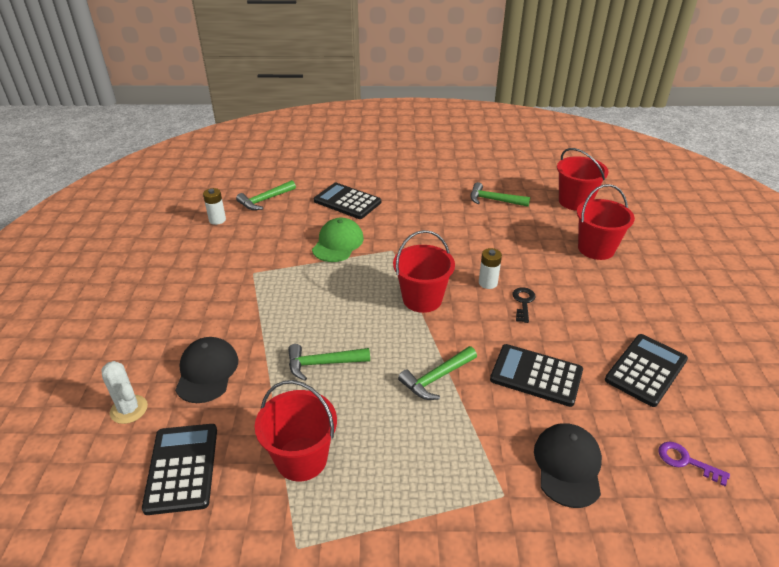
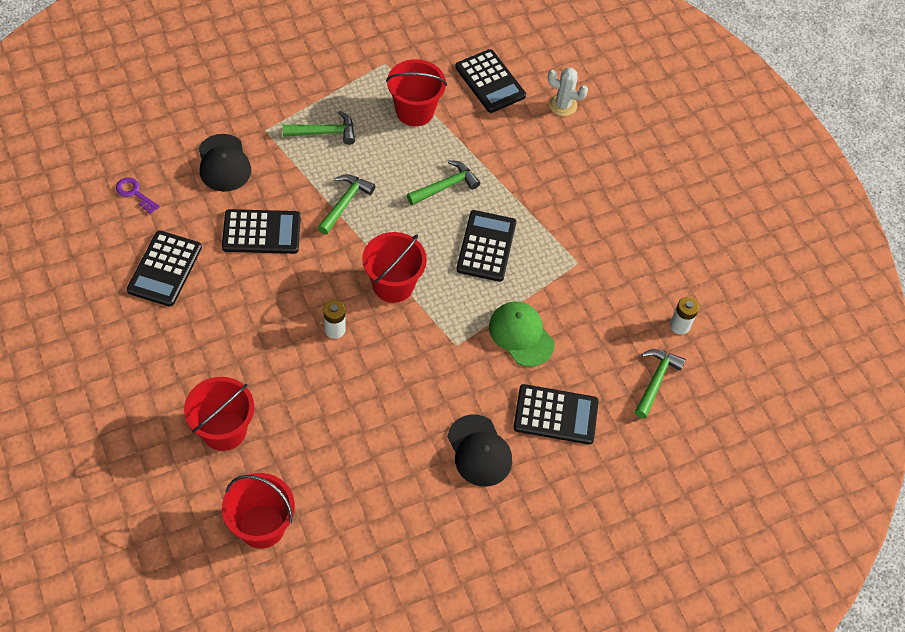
camera: 150 degrees right, 20 degrees up
(207, 372) = (532, 150): black cap -> black cap (479, 451)
(321, 304) = (486, 246): none -> black calculator
(338, 243) = (521, 335): green cap -> green cap turned 150 degrees clockwise
(494, 200) = (371, 488): green hammer -> green hammer (324, 132)
(523, 302) = (291, 314): black key -> none
(686, 461) = (134, 193): purple key -> purple key turned 150 degrees counterclockwise

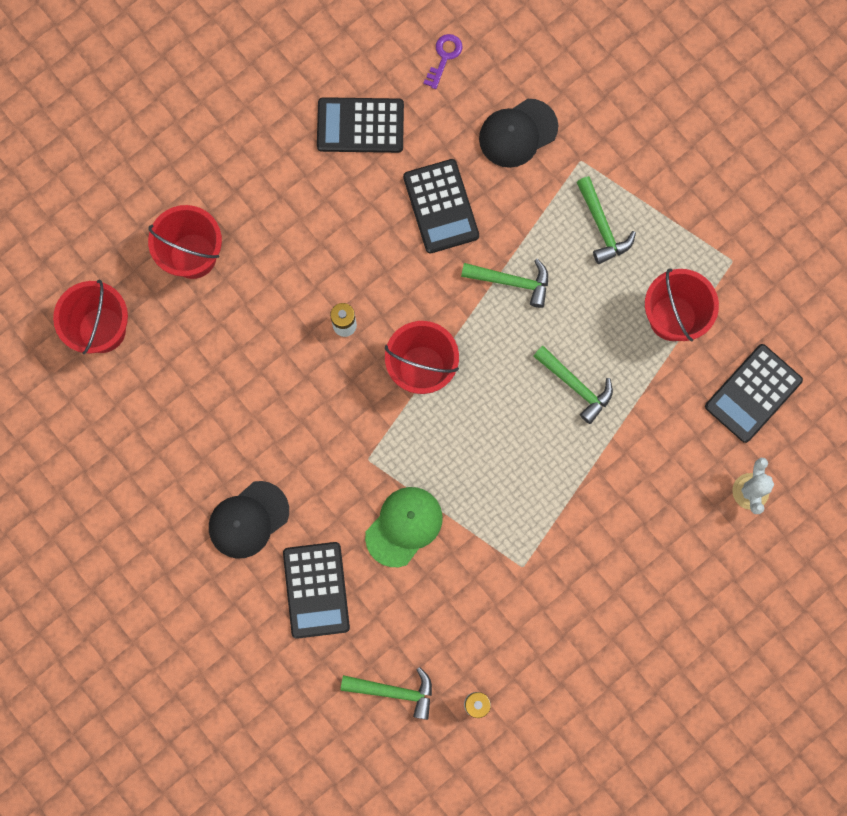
camera: 80 degrees right, 20 degrees up
(486, 246) = (508, 456): black calculator -> none

